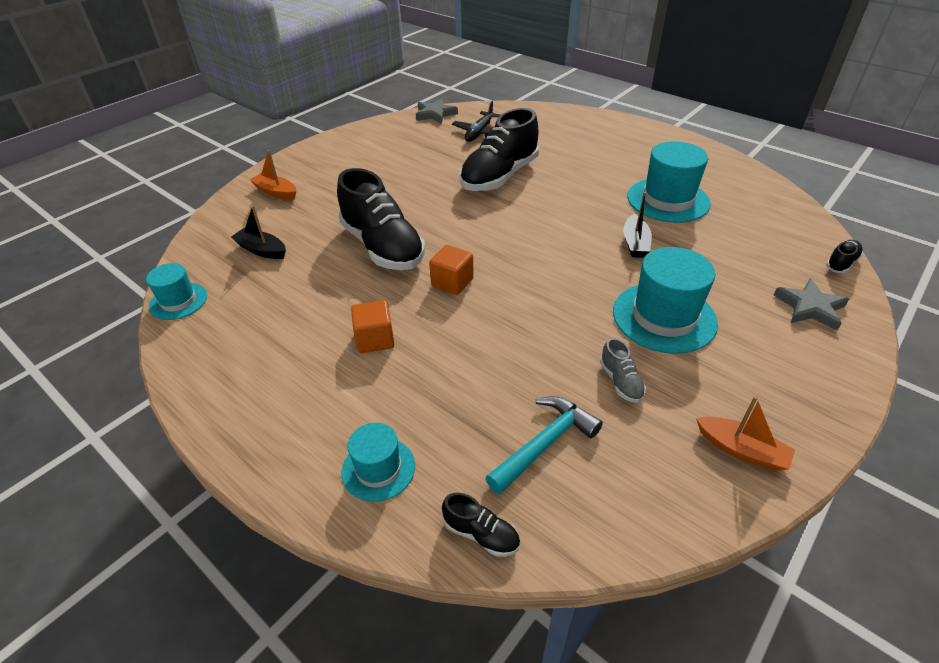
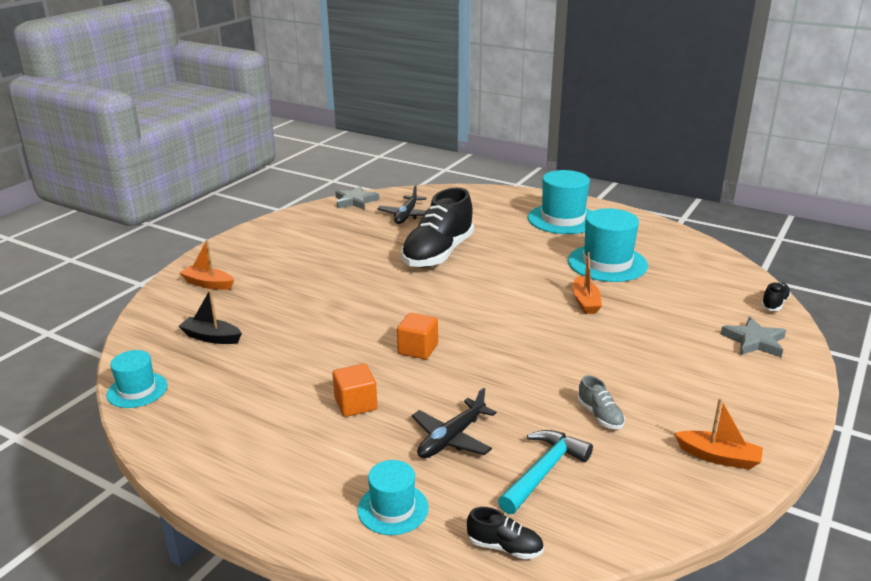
camera: 10 degrees left, 15 degrees down
(382, 247) = (338, 324): black shoe -> none
(459, 391) = (451, 438): none -> black plane
(635, 243) = (585, 302): black boat -> orange boat
(664, 317) = (626, 360): turquoise hat -> turquoise hat (563, 219)

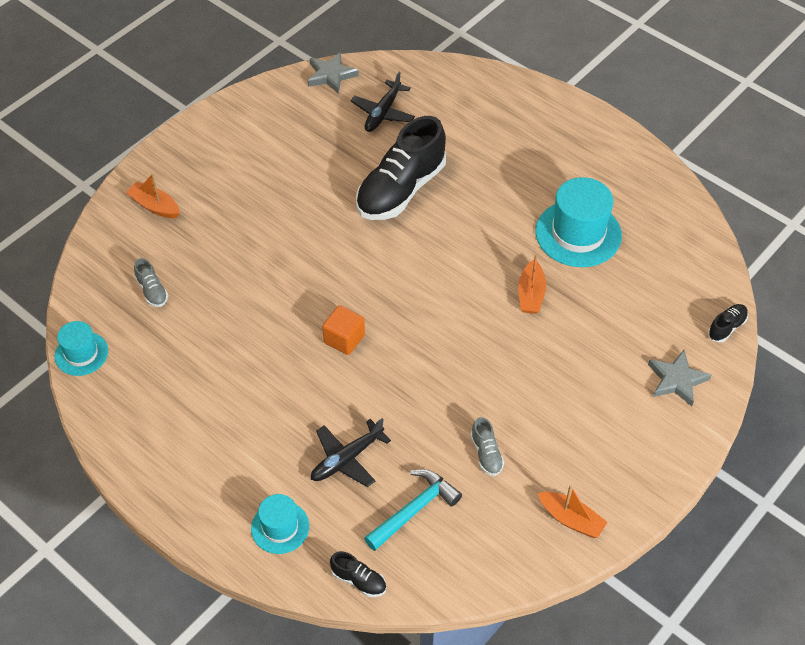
camera: 10 degrees right, 25 degrees up
(211, 337) = (152, 291): black boat -> grey shoe
(355, 404) = (272, 403): orange cube -> none
(563, 219) = (558, 145): turquoise hat -> none

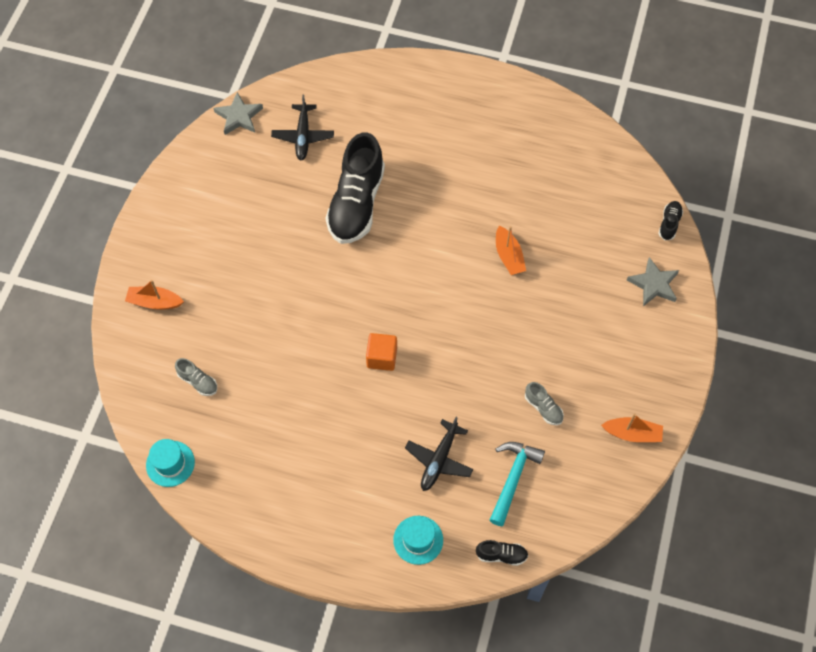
camera: 25 degrees left, 10 degrees up
(578, 233) = (518, 187): turquoise hat -> none

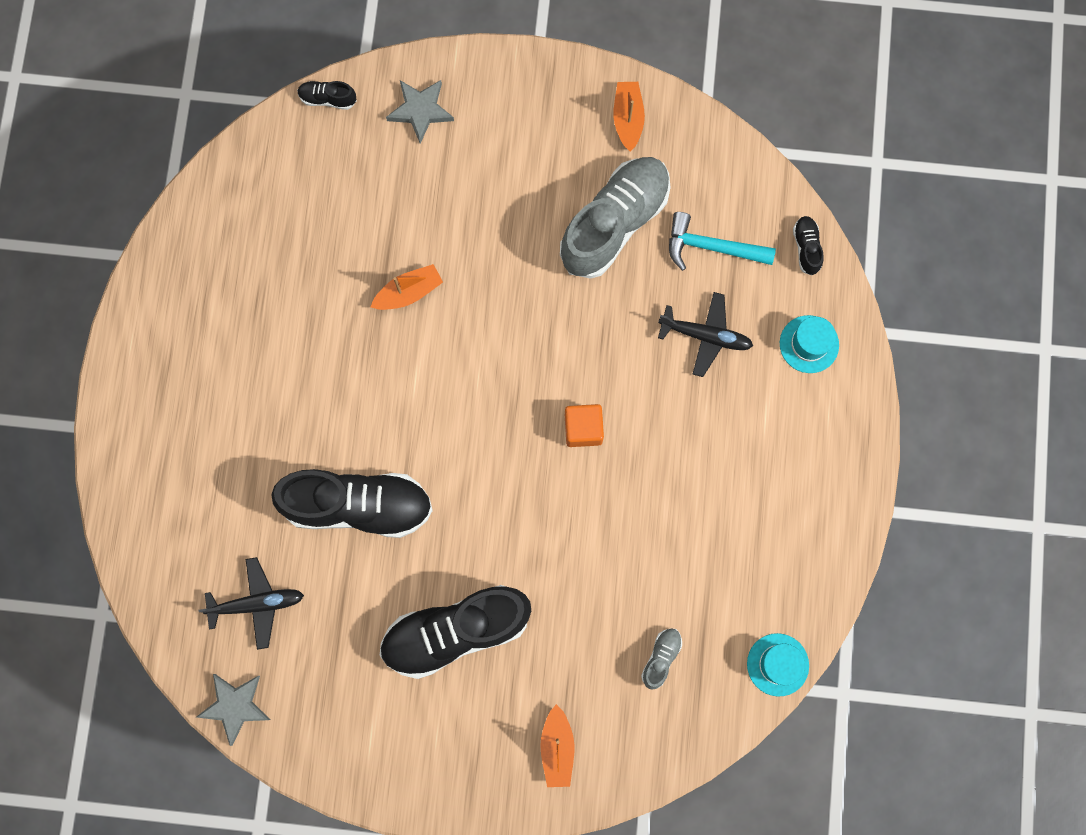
camera: 100 degrees left, 15 degrees up
(253, 251) = (456, 631): none -> black shoe
(543, 408) = (614, 223): grey shoe -> grey shoe, size x2.41

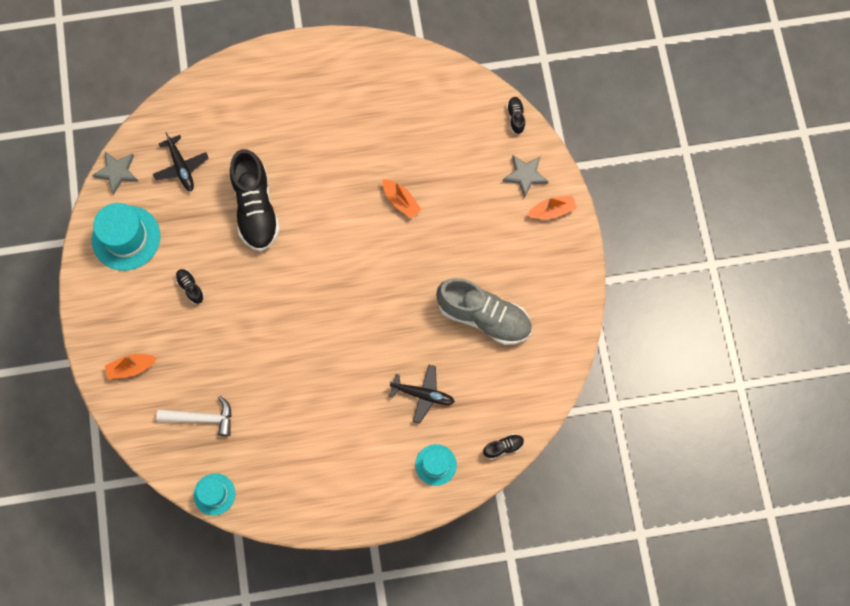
camera: 75 degrees right, 5 degrees down
(348, 714) = (126, 238): none -> turquoise hat
(456, 631) = (190, 288): black shoe -> black shoe, size x0.42
(583, 429) = (339, 332): orange cube -> none
(628, 119) = (559, 307): orange boat -> orange boat (551, 211)
(661, 658) = (202, 418): grey shoe -> white hammer
(705, 336) = (423, 394): black plane -> black plane turned 75 degrees counterclockwise
(711, 247) = (485, 384): turquoise hammer -> none

